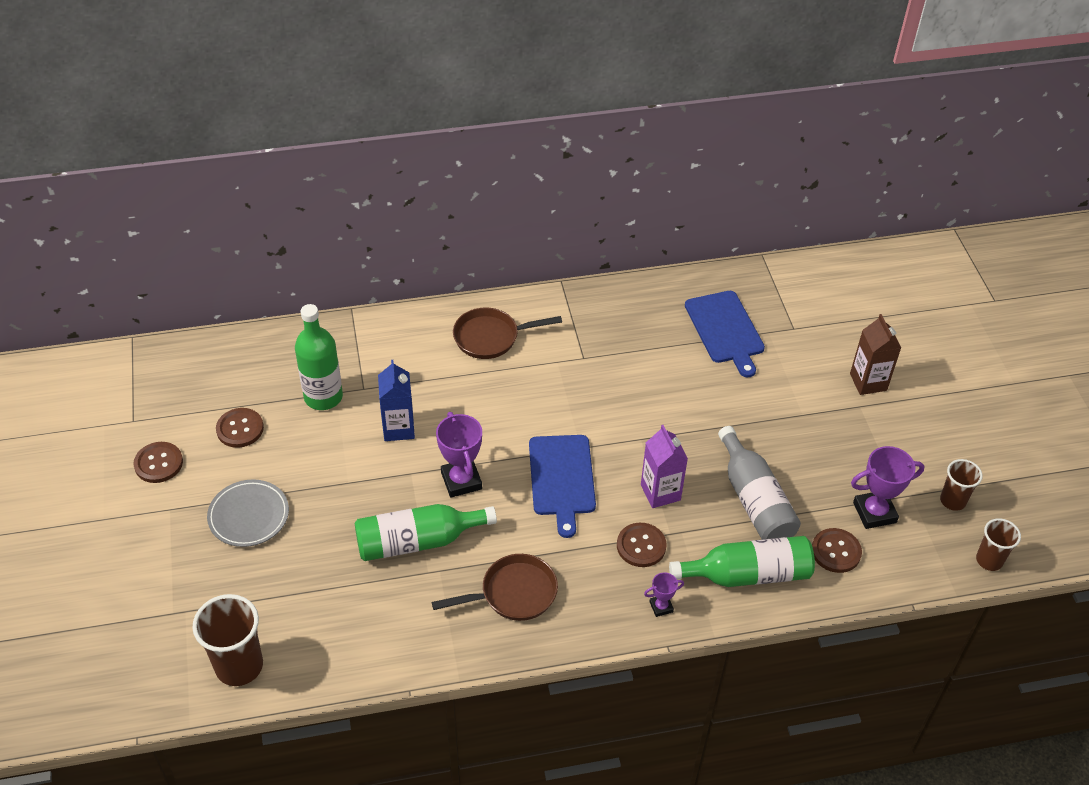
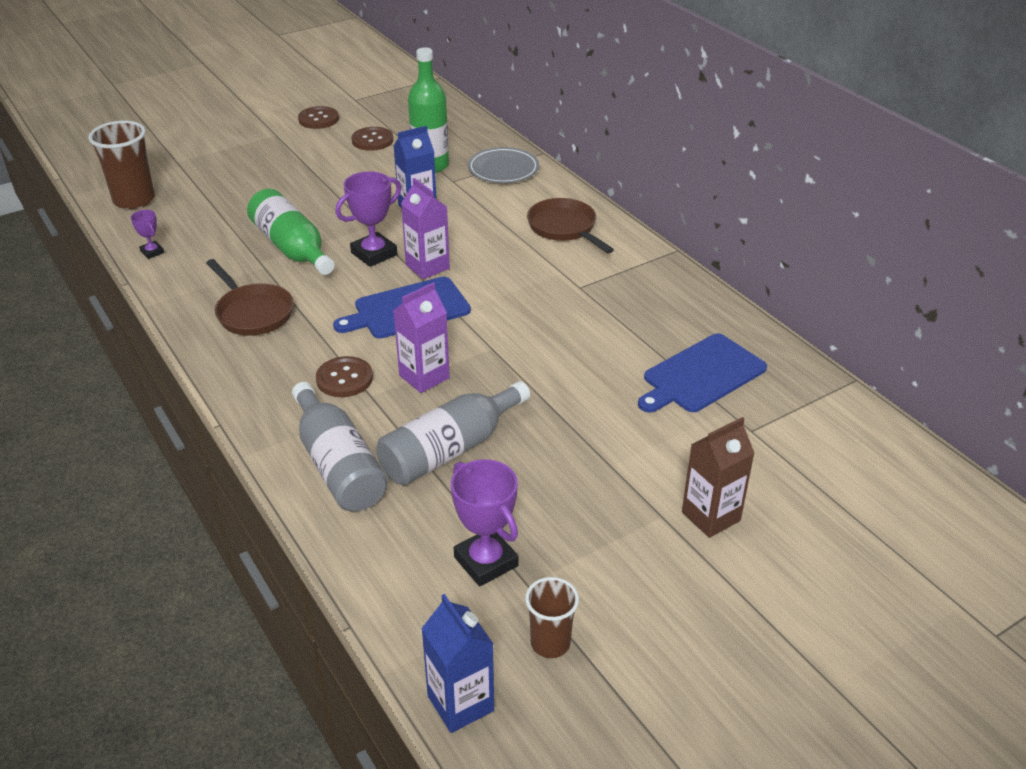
camera: 70 degrees right, 10 degrees down
(249, 516) = (284, 166): grey plate -> grey plate (503, 169)
(503, 448) = (427, 267): none -> purple carton
(661, 607) = (269, 409): purple trophy -> purple trophy (152, 252)
(748, 574) = (338, 465): green bottle -> grey bottle
(836, 551) = (404, 535): brown button -> none
(989, 560) = (460, 703): brown cup -> blue carton

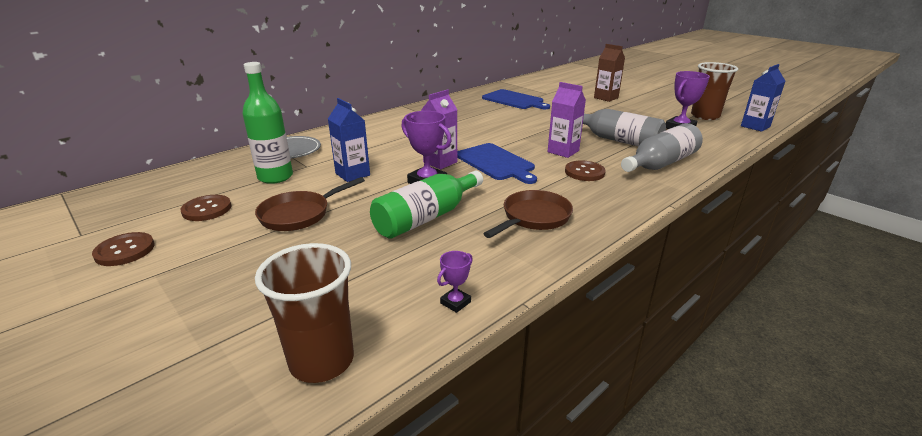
camera: 100 degrees left, 10 degrees down
(550, 643) = (705, 116): brown cup -> brown cup, size x1.65
(564, 228) = (381, 129): brown pan -> brown pan (299, 214)

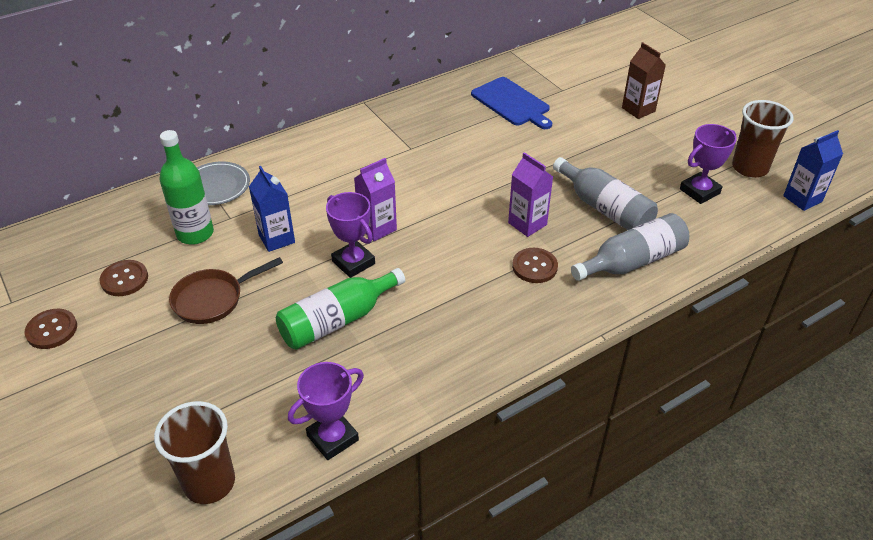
camera: 10 degrees right, 15 degrees up
(455, 302) = (332, 438): purple trophy -> purple trophy, size x1.90
(496, 163) = (440, 237): blue cutting board -> none
(533, 218) = (446, 336): brown pan -> none

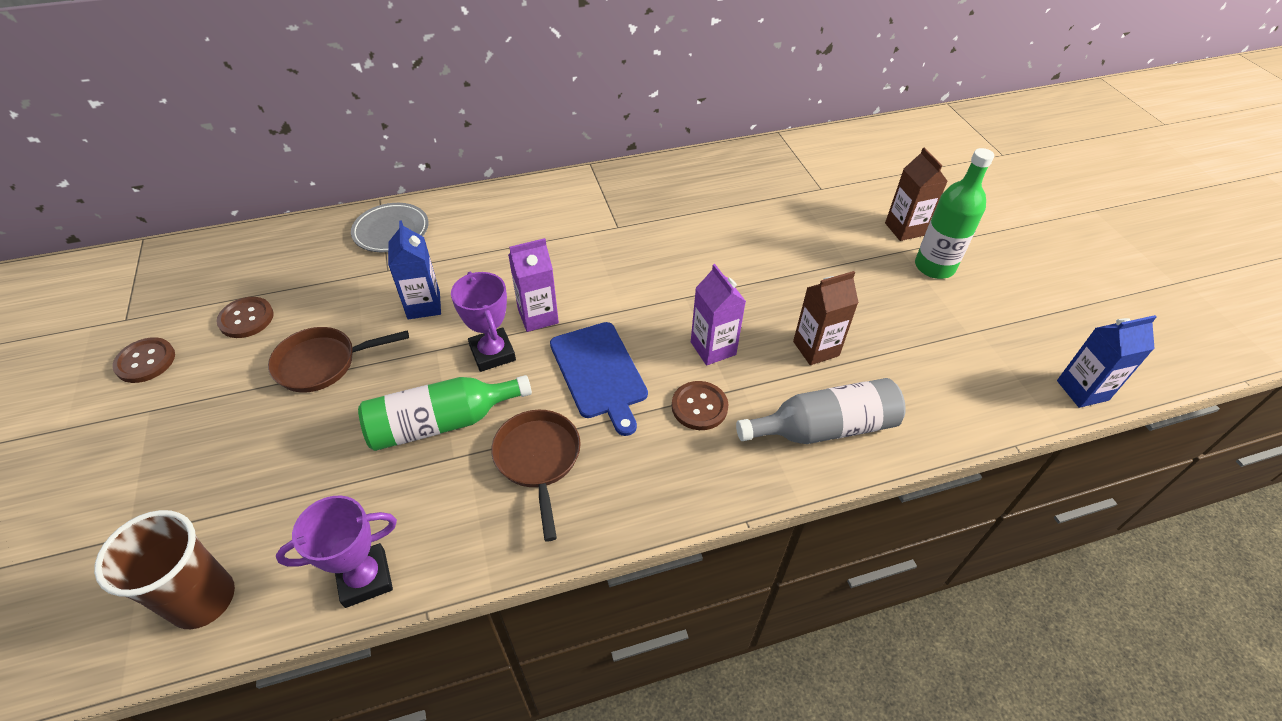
camera: 15 degrees right, 5 degrees up
(195, 233) = (343, 281): green bottle -> green bottle (934, 267)
(428, 329) = (538, 460): none -> brown pan
(512, 103) = (755, 194): blue cutting board -> blue cutting board (599, 373)
(605, 208) = (816, 348): grey bottle -> brown carton
(699, 191) = (945, 351): purple trophy -> none
(749, 168) = (1023, 332): brown cup -> none

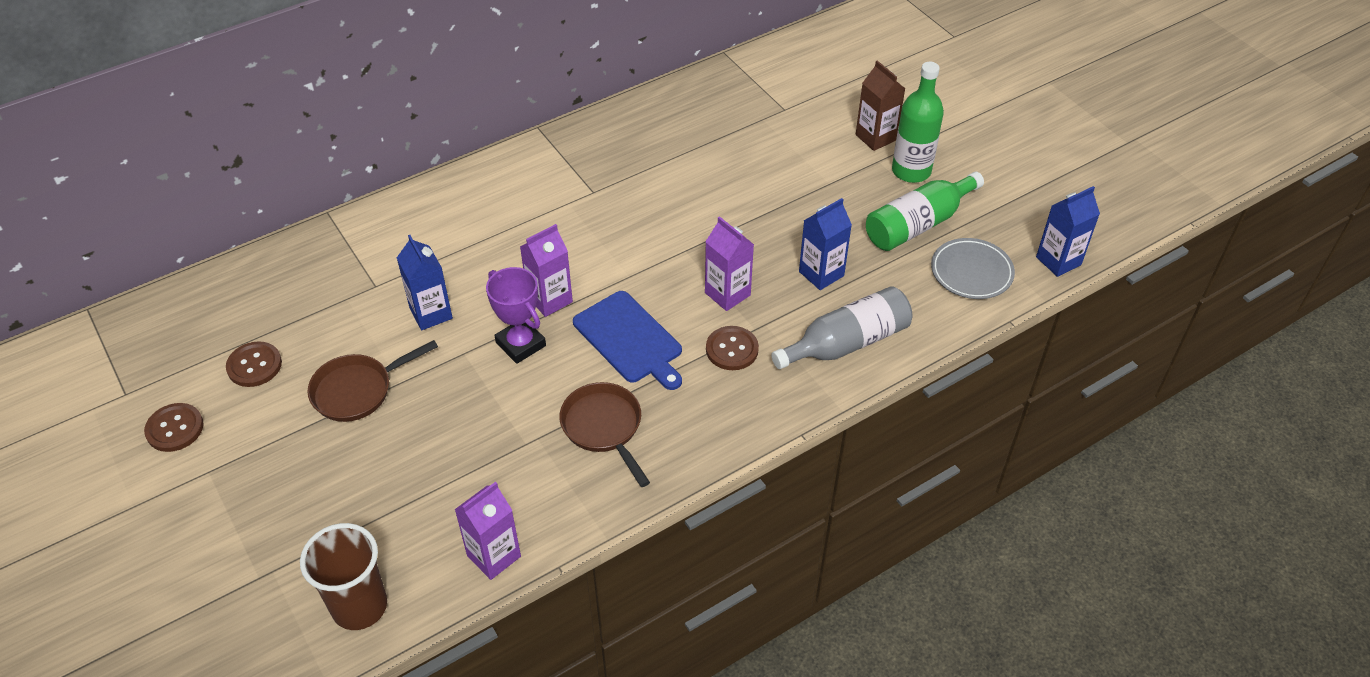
camera: 15 degrees left, 0 degrees up
(365, 578) = (494, 556): purple trophy -> purple carton
(391, 231) = (358, 244): grey plate -> grey plate (971, 272)
(441, 423) = (501, 417): green bottle -> green bottle (918, 224)
(816, 348) = (821, 274): brown carton -> blue carton

